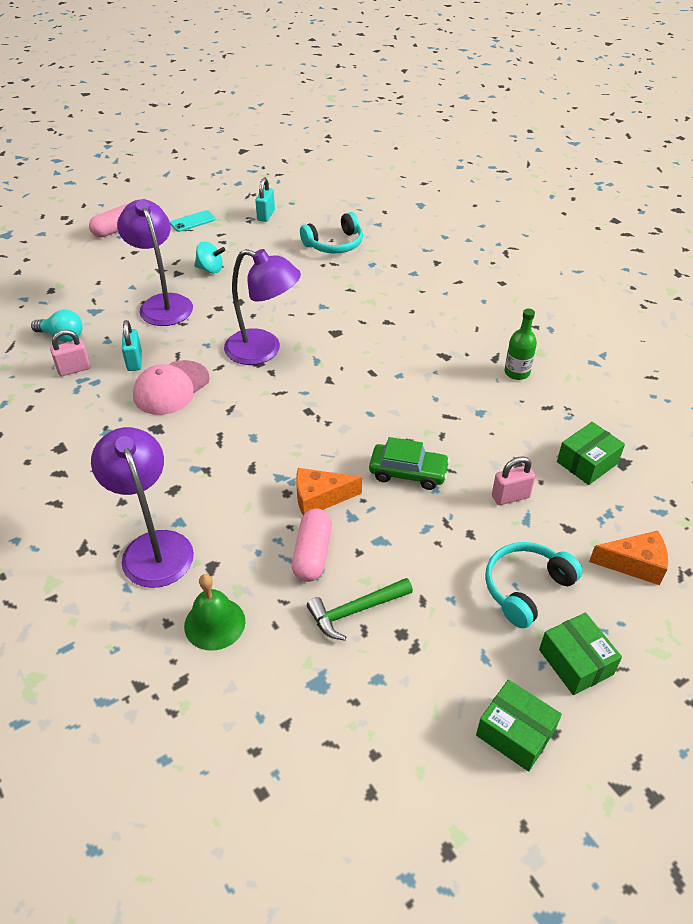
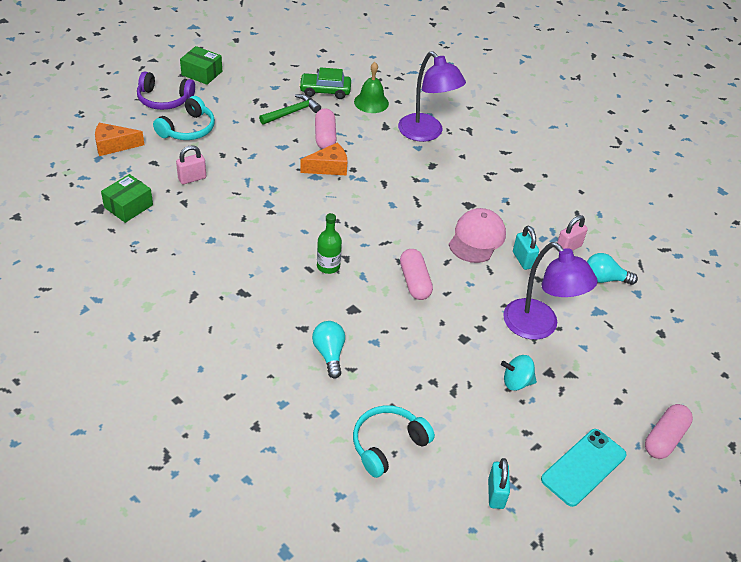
camera: 165 degrees right, 0 degrees up
(193, 221) = (583, 467): turquoise phone -> turquoise phone, size x1.62
(263, 350) = (414, 282): purple lamp -> pink capsule
(367, 301) = (329, 354): none -> turquoise light bulb
(408, 473) = (268, 188): green car -> green car (325, 91)
(517, 372) = (174, 281): green bottle -> green bottle (328, 266)
(576, 662) = (164, 99): green box -> purple headphones

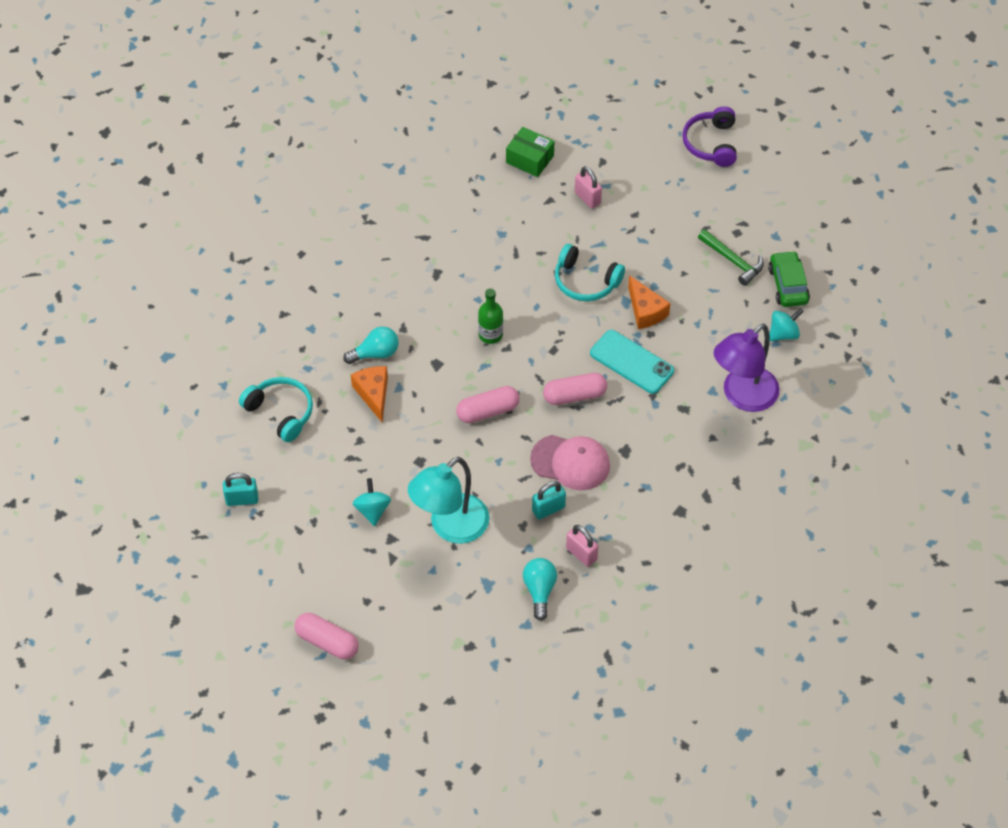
camera: 85 degrees right, 10 degrees up
(114, 145) = (617, 123): orange cheese -> orange cheese (373, 394)
(188, 129) = (667, 176): turquoise headphones -> turquoise headphones (585, 281)
(202, 73) = (774, 164): green box -> none
(325, 137) = (699, 299): pink capsule -> pink capsule (574, 396)
(371, 102) = (783, 334): green bell -> turquoise spinning top
(538, 327) = (450, 527): purple lamp -> turquoise lamp
(583, 467) = (281, 570): turquoise phone -> turquoise phone (631, 362)

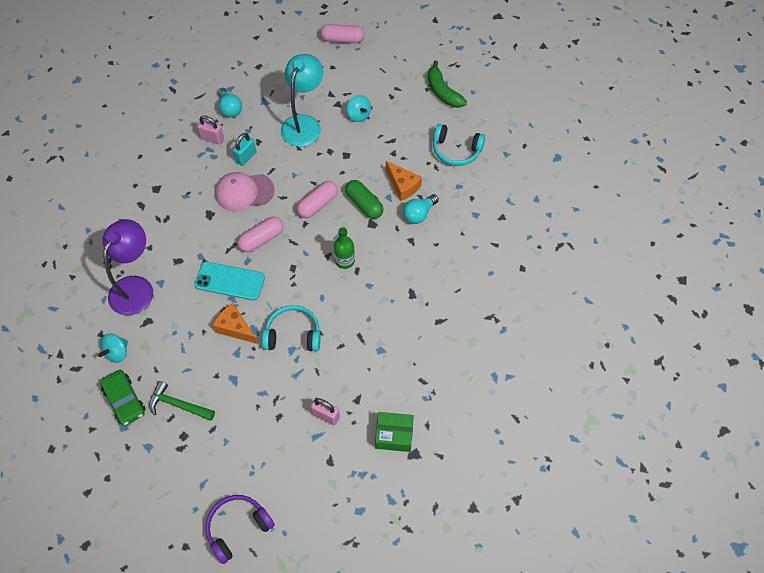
camera: 155 degrees right, 5 degrees up
(242, 499) = (443, 92): turquoise padlock -> green banana
(432, 390) = (364, 204): none -> green capsule
(711, 143) = (237, 528): purple headphones -> purple headphones turned 105 degrees counterclockwise

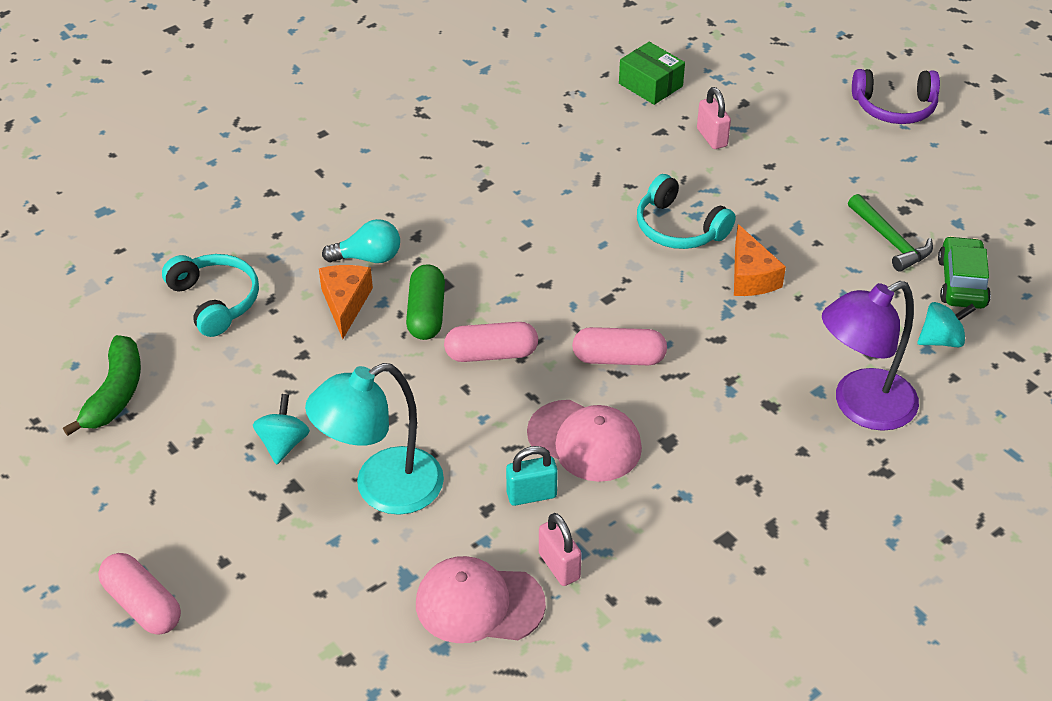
camera: 140 degrees left, 15 degrees down
(230, 109) = (479, 604): turquoise light bulb -> pink cap
(230, 281) = (712, 333): turquoise phone -> none
(345, 261) = (529, 265): green bottle -> none

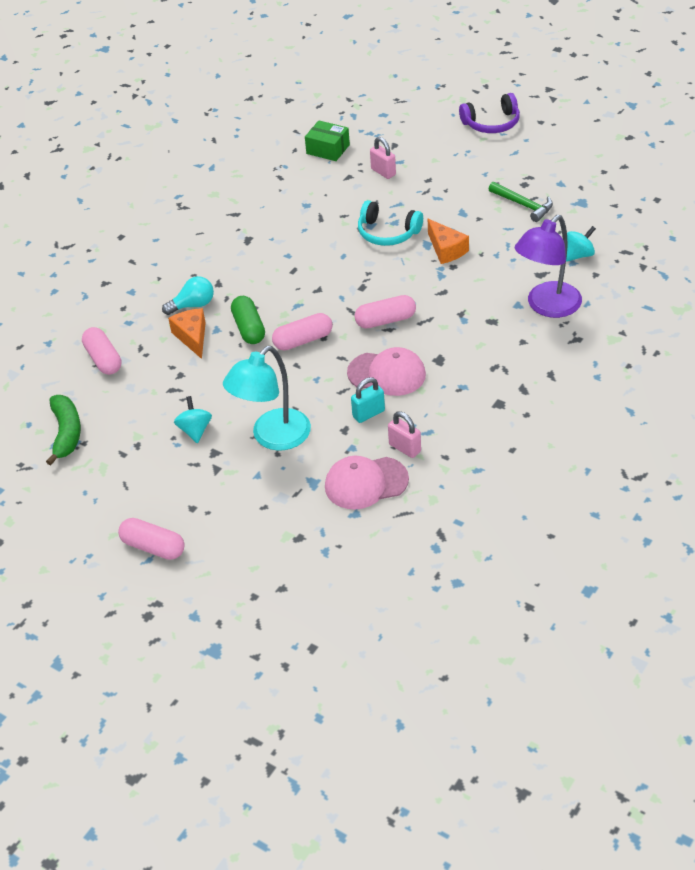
camera: 15 degrees left, 0 degrees up
(215, 301) = (103, 359): turquoise headphones -> pink capsule
(962, 282) = (577, 218): green car -> none

